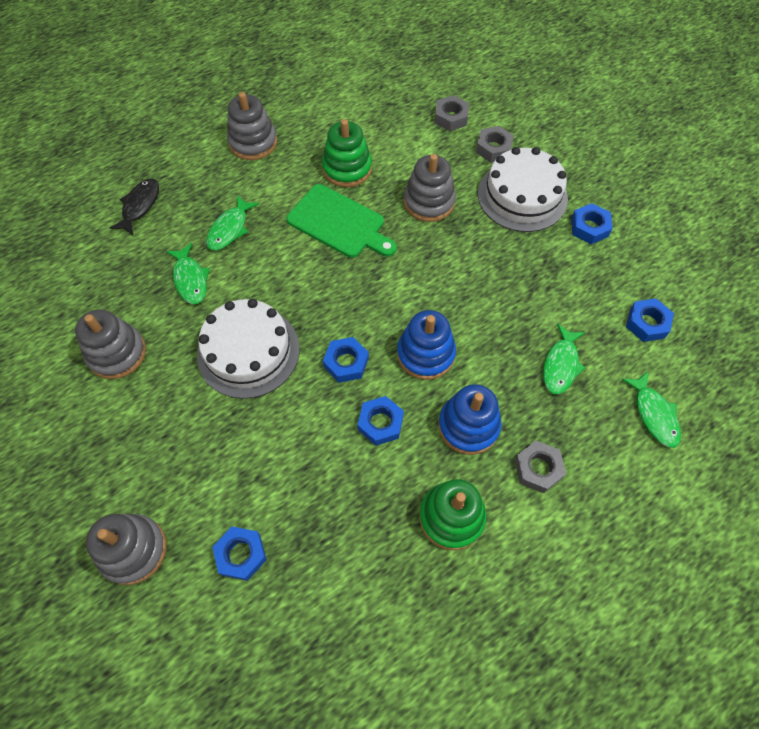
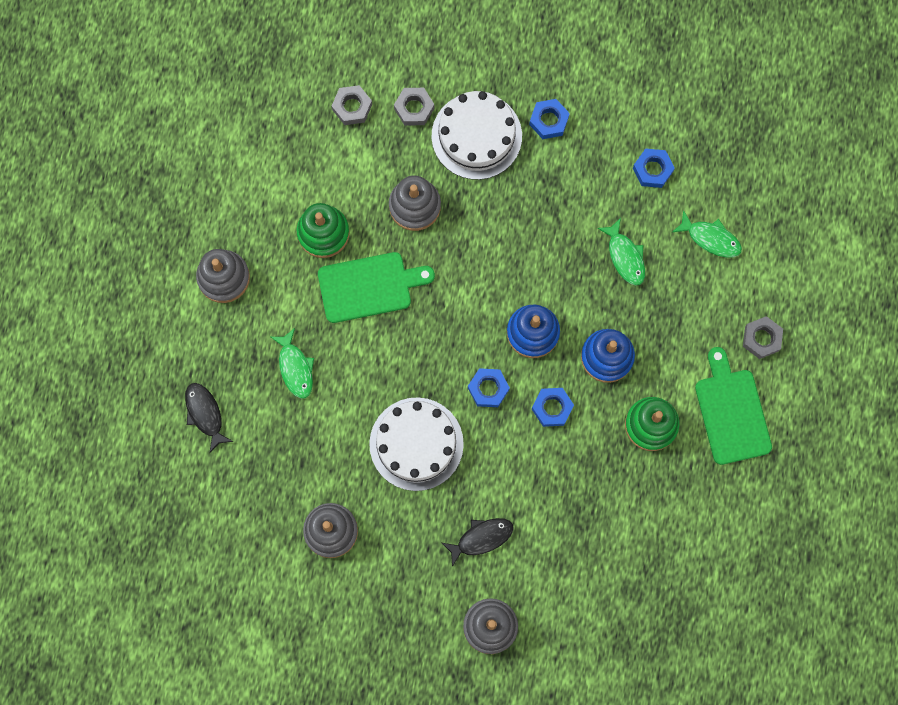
camera: 45 degrees left, 15 degrees up
(190, 279) = (315, 433): green fish -> none
(211, 469) = (481, 538): none -> black fish
(241, 554) = (554, 566): blue nut -> none
(538, 468) = (673, 344): grey nut -> grey nut (761, 338)
(539, 579) = (731, 412): none -> green cutting board

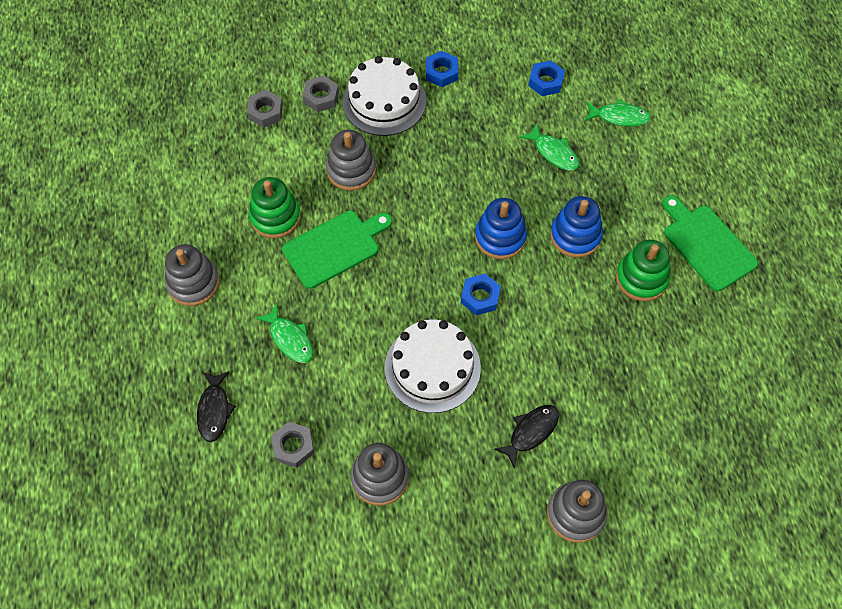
camera: 20 degrees left, 15 degrees down
(205, 414) = (214, 410): black fish -> black fish turned 135 degrees counterclockwise
(552, 408) = (546, 294): blue nut -> none
(761, 338) = (701, 178): grey nut -> grey nut (293, 446)

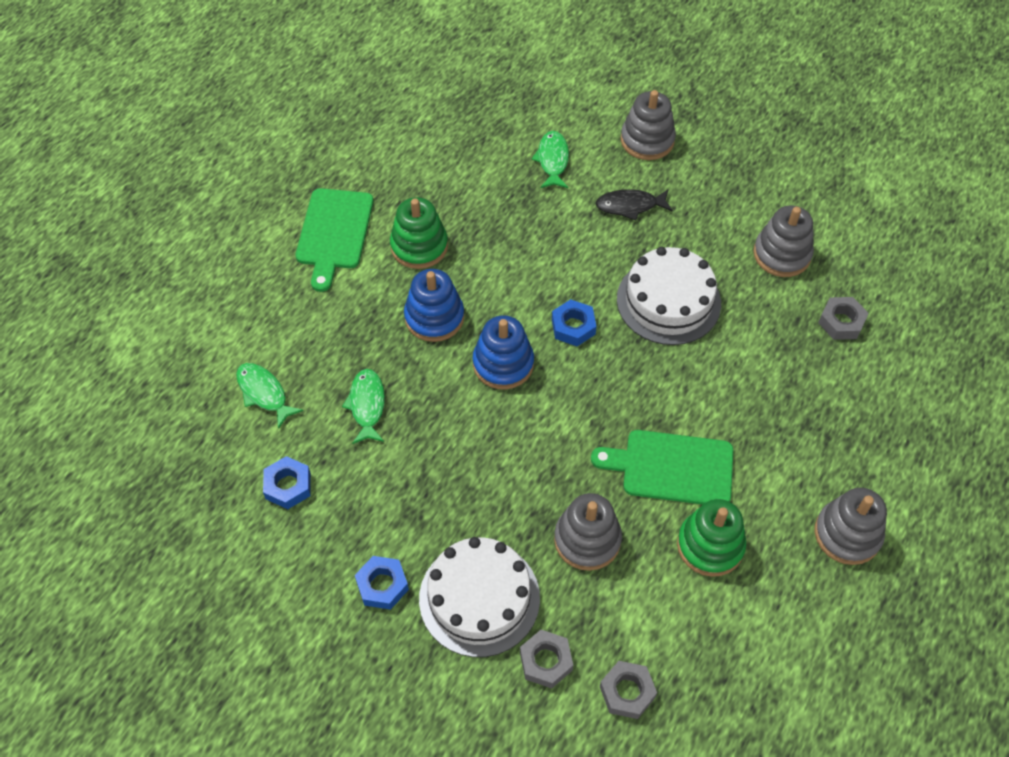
camera: 140 degrees left, 5 degrees down
(214, 410) = (897, 397): black fish -> none
(290, 339) = (782, 411): green fish -> green fish (552, 160)

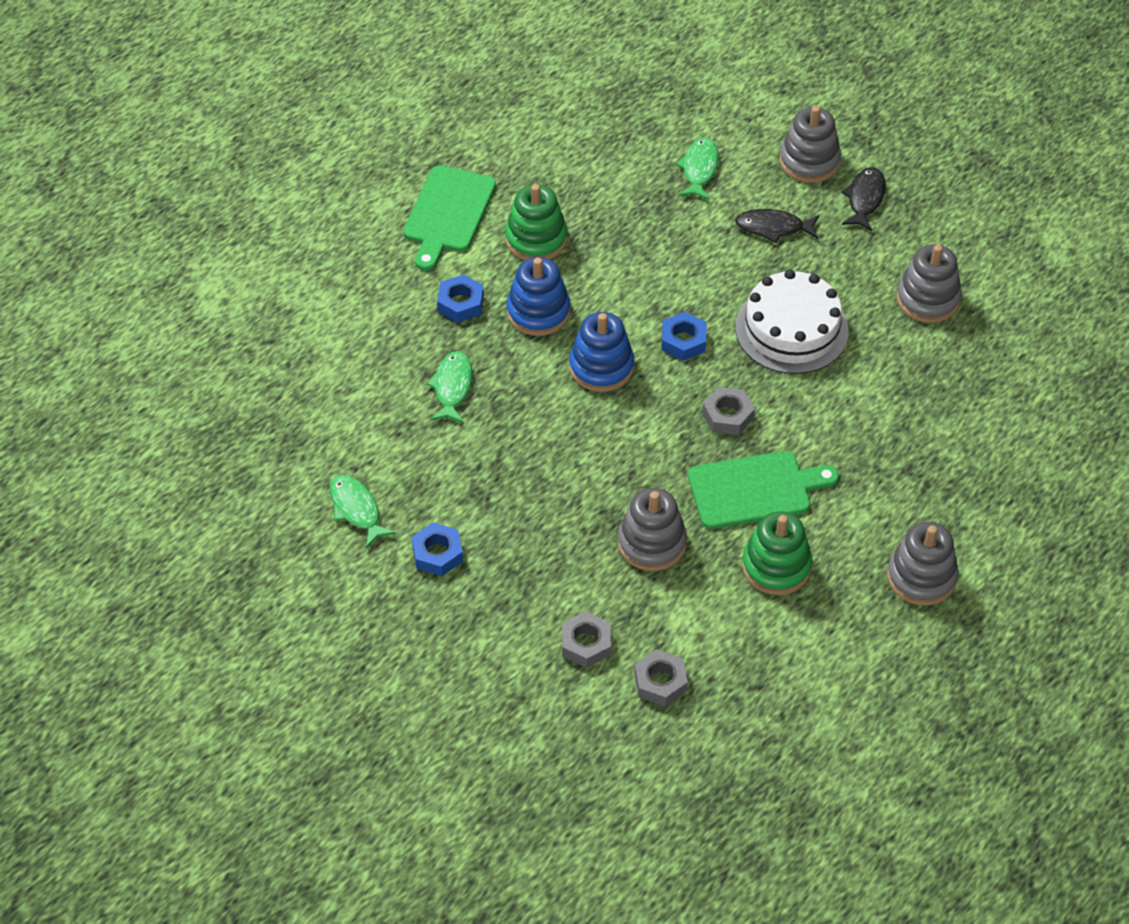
camera: 10 degrees right, 5 degrees down
(264, 393) = (349, 361): green fish -> green fish (356, 510)
(288, 486) = (359, 451): blue nut -> blue nut (460, 303)
(479, 598) = (531, 579): white cake -> none
(672, 467) = (755, 490): green cutting board -> green cutting board turned 150 degrees clockwise
(703, 168) = (865, 199): none -> black fish
(841, 322) = (973, 375): grey nut -> grey nut (728, 416)

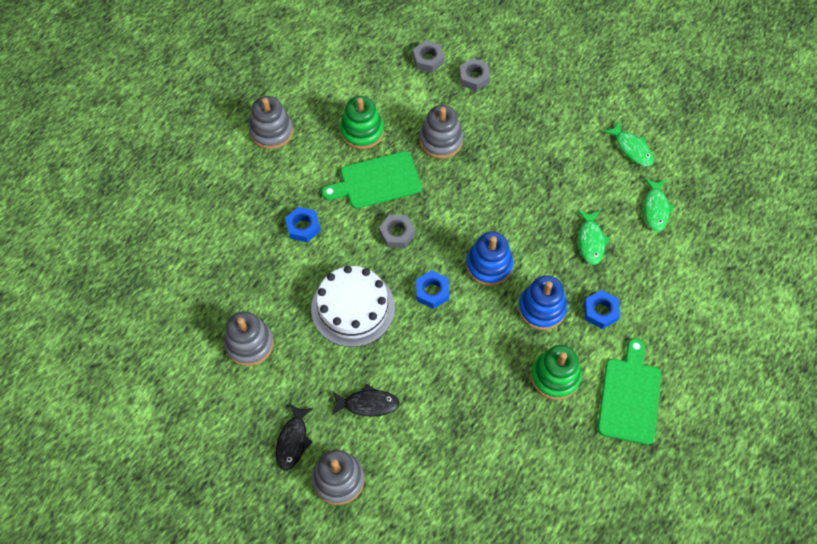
camera: 175 degrees right, 10 degrees up
(437, 553) = (573, 124): blue nut -> blue nut (303, 227)
(699, 169) = (431, 462): green fish -> green fish (655, 208)

